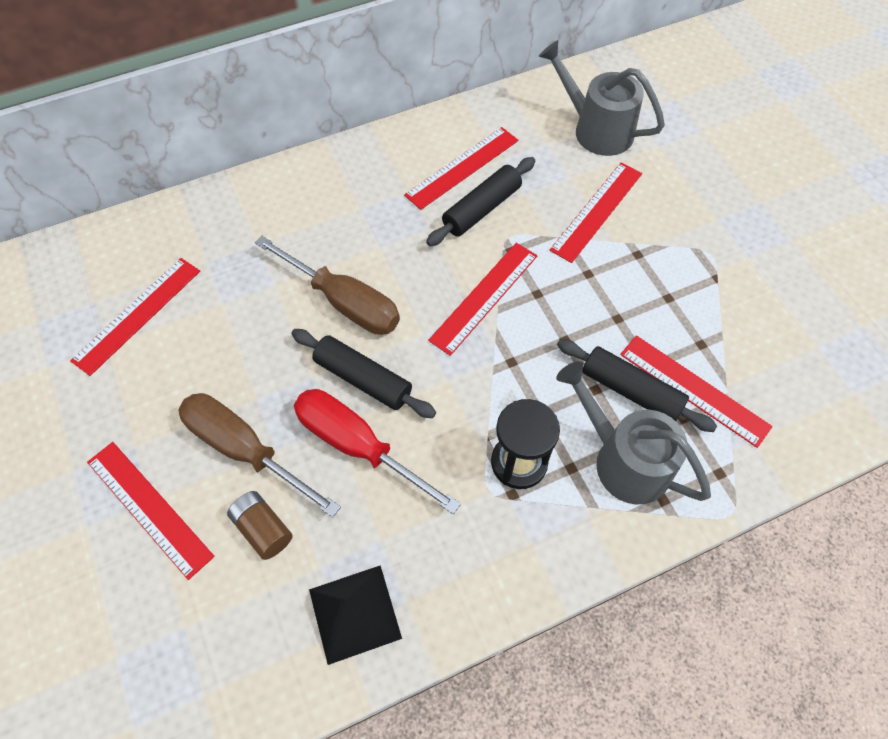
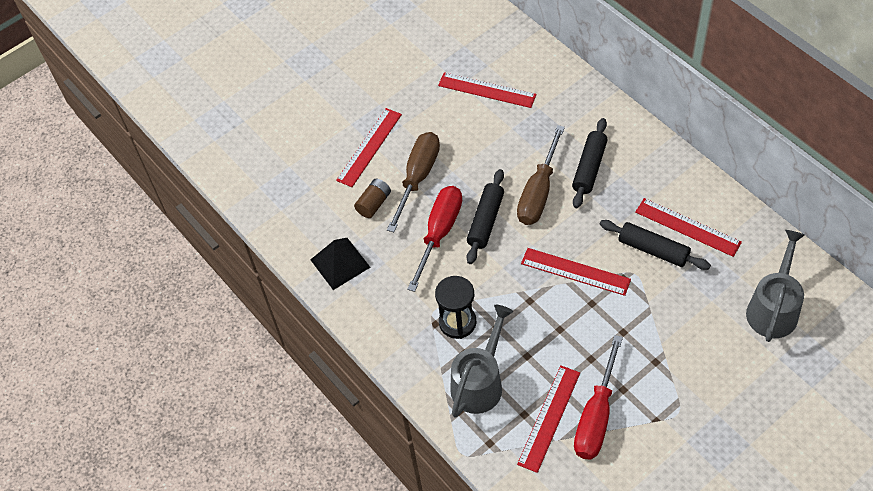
camera: 80 degrees right, 5 degrees down
(596, 211) = (685, 326): red ruler -> none
(631, 390) = (534, 378): black rolling pin -> black rolling pin (589, 168)
(702, 337) = (596, 417): none -> red screwdriver

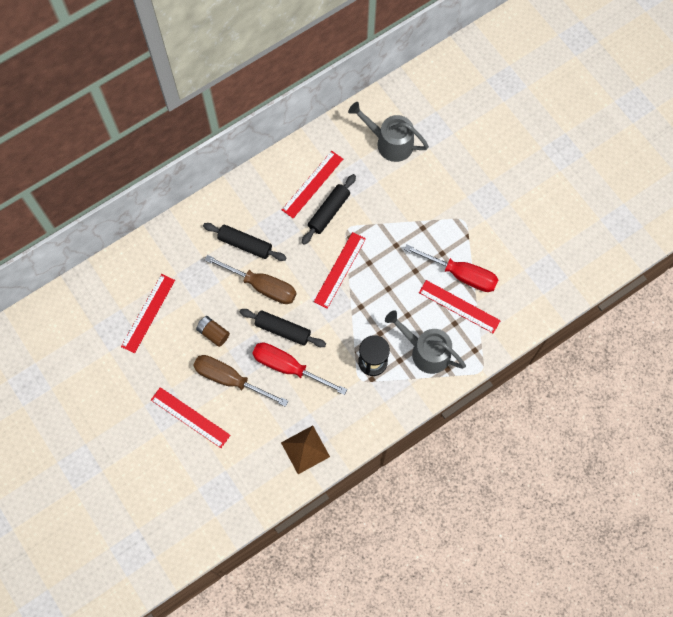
camera: 90 degrees left, 15 degrees up
(340, 263) = (305, 449): black pyramid -> brown pyramid
(374, 204) = (250, 418): brown battery -> brown battery (213, 333)

